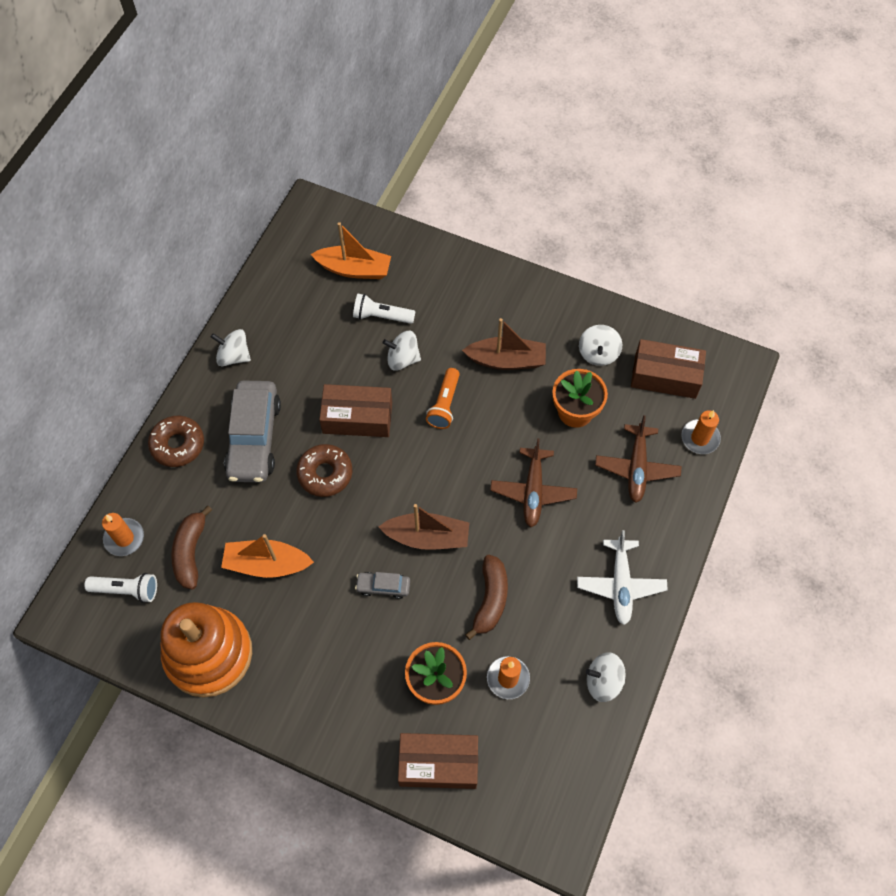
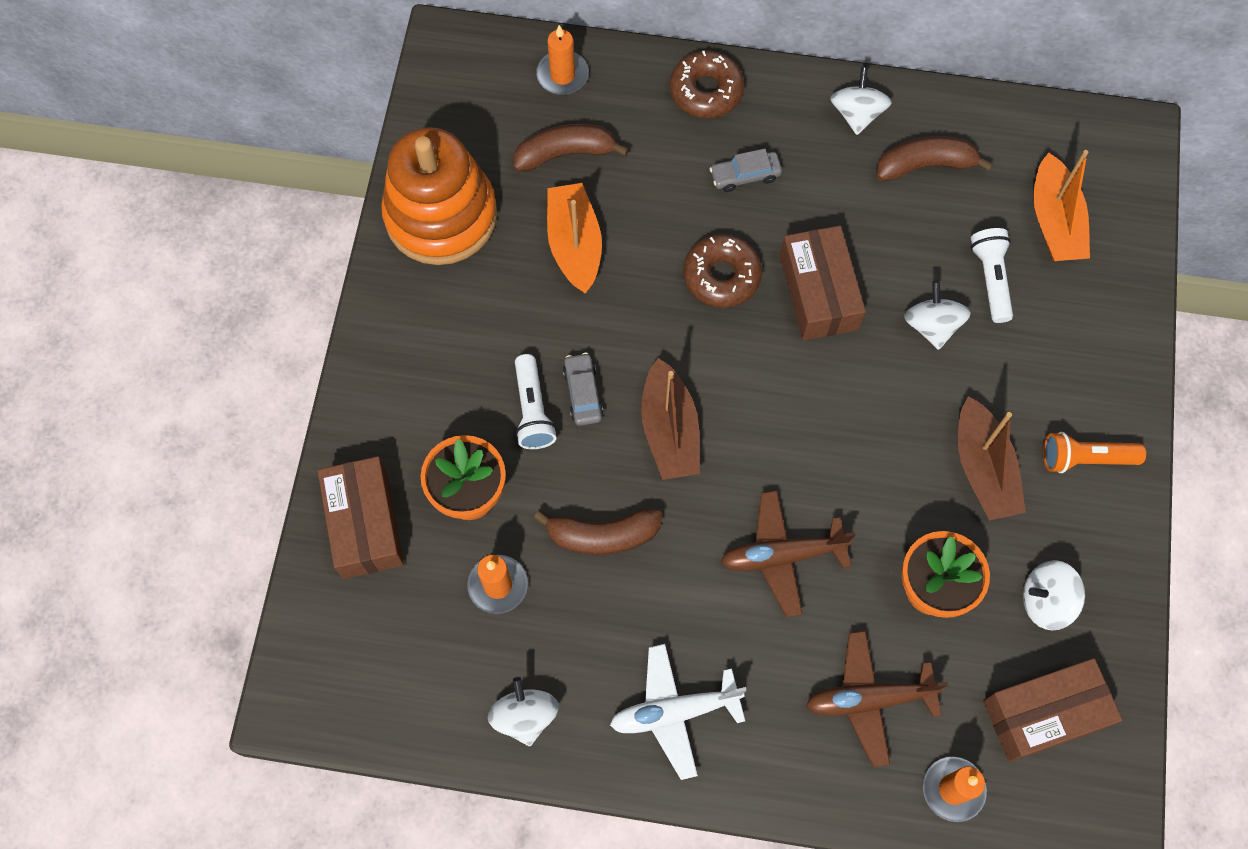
camera: 75 degrees right, 5 degrees up
(127, 590) = (497, 100): white flashlight -> white flashlight (533, 410)
(254, 438) = (745, 175): grey car -> grey car, size x0.46
(288, 328) = (925, 165): none -> brown banana
(444, 404) = (878, 401): orange flashlight -> orange flashlight (1085, 458)
(665, 376) = (1044, 714): brown box -> brown box turned 75 degrees clockwise

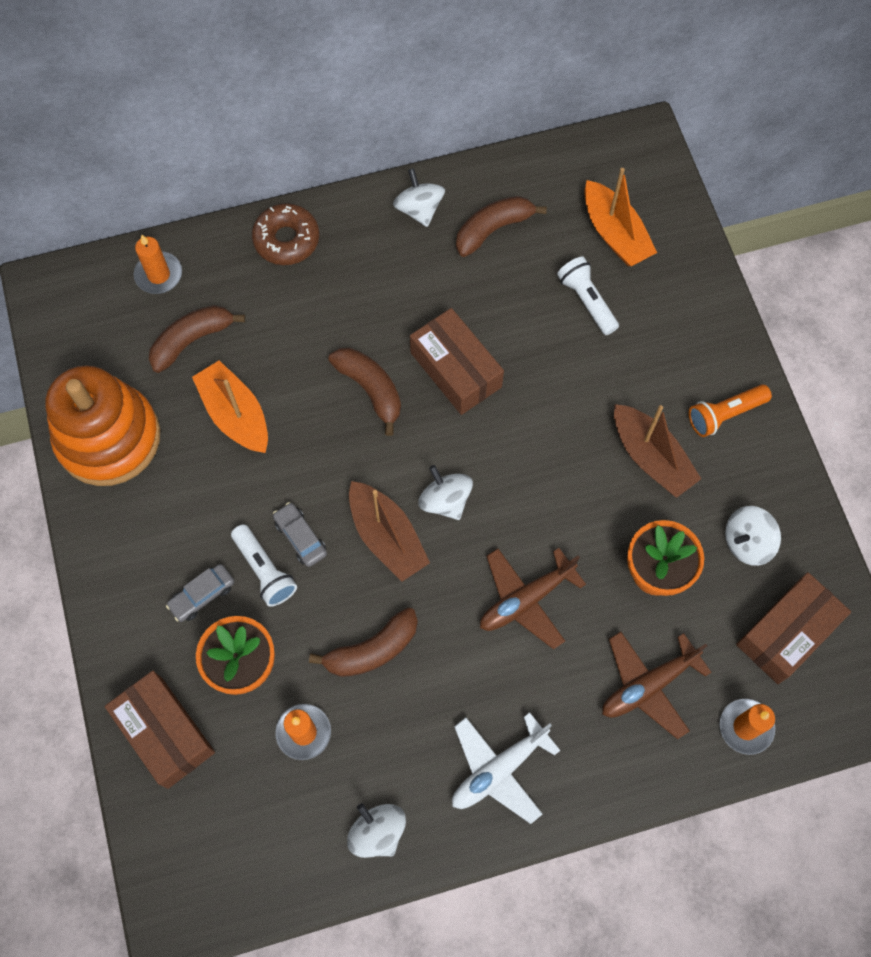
camera: 25 degrees left, 0 degrees up
(721, 276) = (370, 389): brown donut -> brown banana
(745, 175) = (351, 297): grey car -> grey car (202, 595)
(932, 325) = (558, 358): white spinning top -> white spinning top (445, 500)

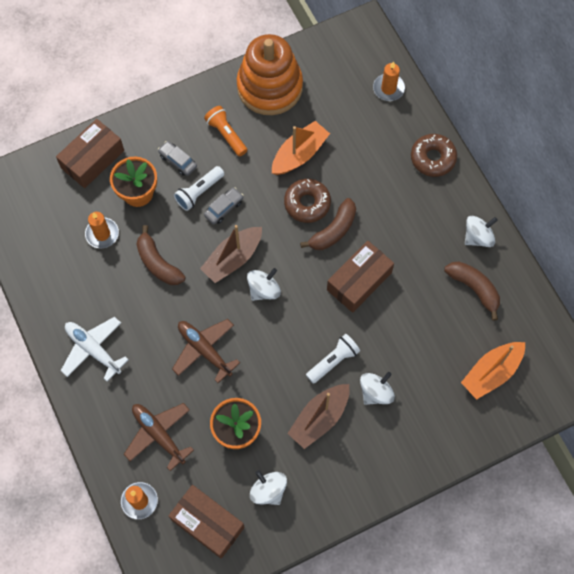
camera: 80 degrees right, 0 degrees up
(192, 340) = (346, 118): brown banana -> none
(319, 418) = (307, 203): none -> brown donut
(377, 832) = (48, 286): white spinning top -> white spinning top (376, 392)
(586, 301) = (431, 360): white flashlight -> white flashlight (333, 361)
(724, 414) = (362, 466): orange flashlight -> orange flashlight (226, 134)

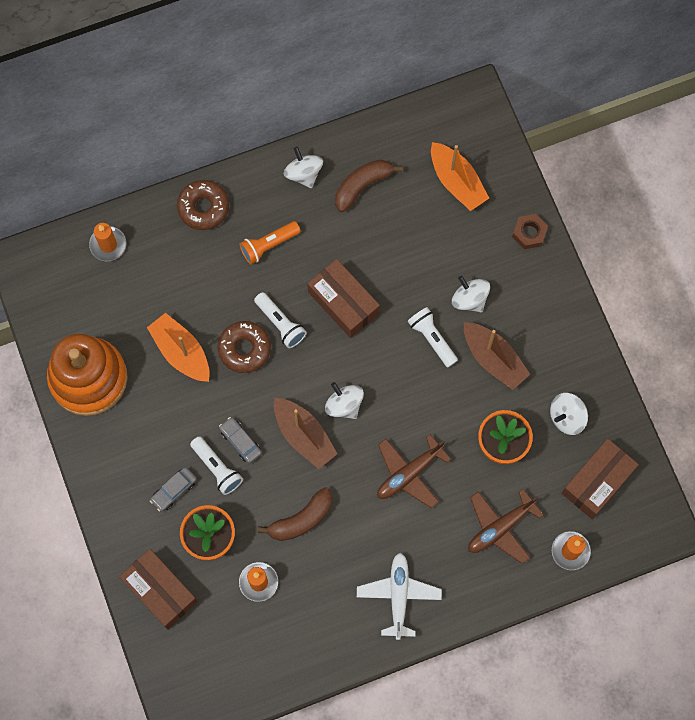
camera: 85 degrees left, 5 degrees up
(93, 349) = (398, 596): white plane -> white plane turned 135 degrees clockwise
(226, 134) = (146, 433): orange flashlight -> orange flashlight (268, 245)
(333, 230) = (280, 324): brown banana -> white flashlight
(449, 444) = (529, 233): none -> brown nut

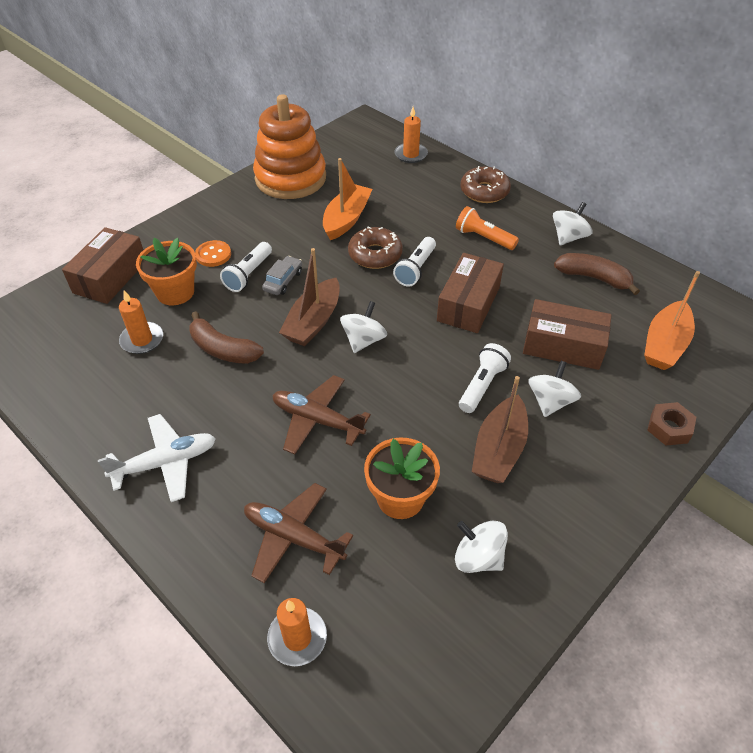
camera: 65 degrees right, 25 degrees down
(174, 490) = (213, 255): grey car -> orange button
(597, 481) = (413, 633): brown box -> brown box (563, 346)

